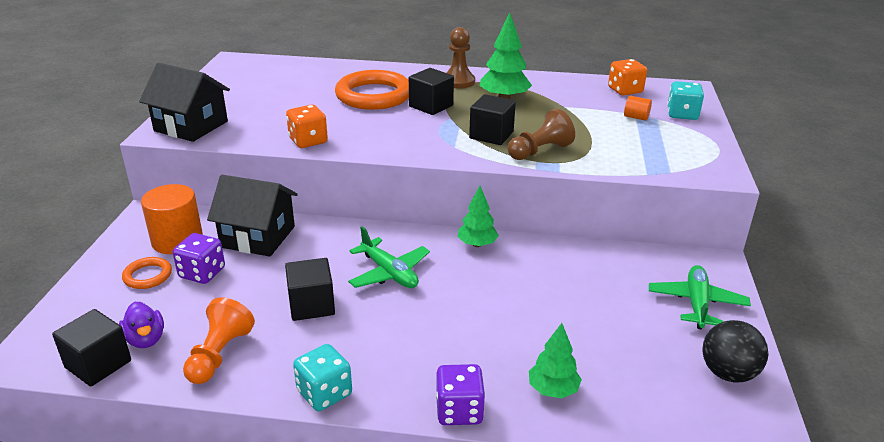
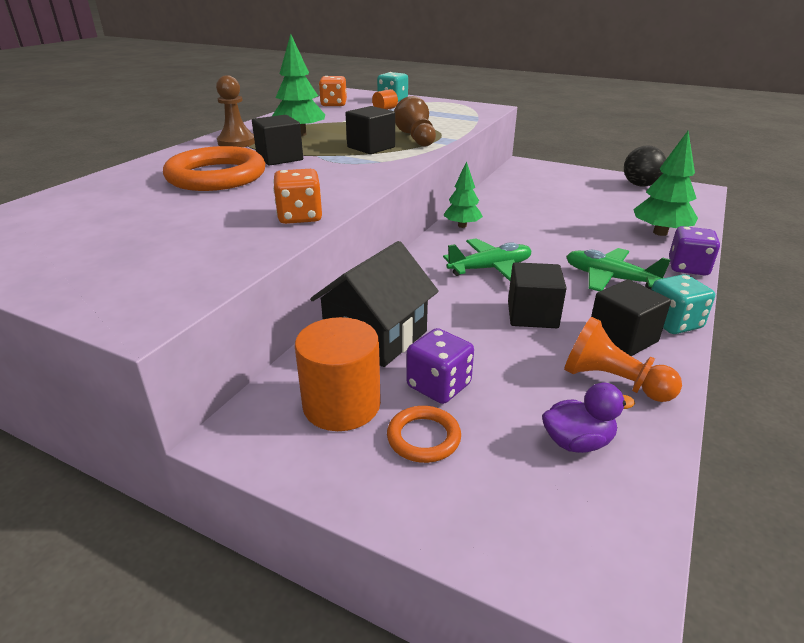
camera: 70 degrees left, 0 degrees up
(98, 364) = (628, 491): black cube -> black cube (622, 338)
(191, 126) = (153, 288): black house -> none
(552, 390) = (660, 233): green tree -> green tree, size x1.50
(696, 303) = (568, 177): green plane -> green plane (609, 278)

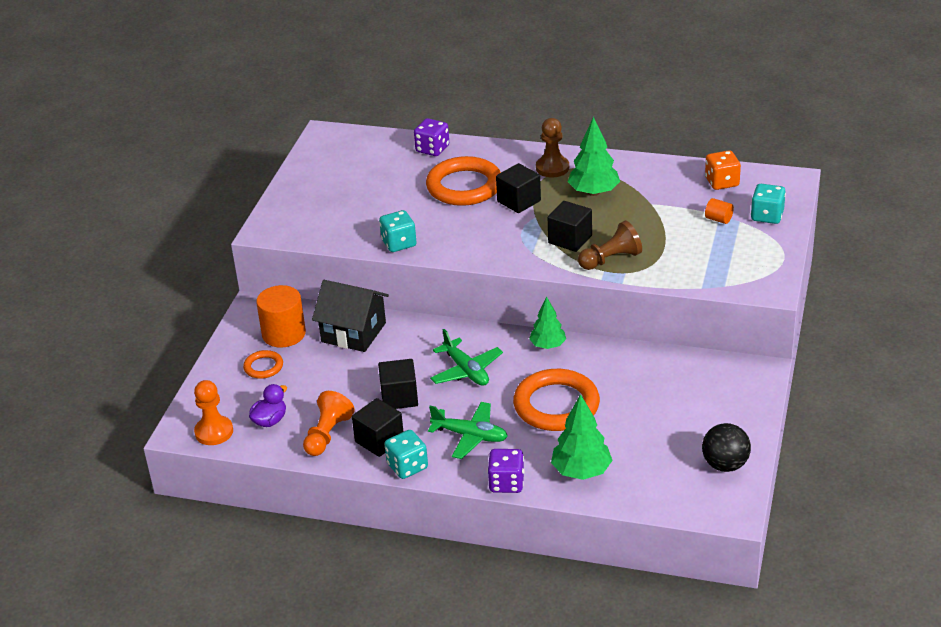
camera: 80 degrees right, 5 degrees up
(300, 217) = (399, 243): orange dice -> turquoise dice
(438, 386) = (308, 366): purple dice -> purple dice (432, 149)
(559, 232) = (556, 405): none -> orange ring
(577, 442) = (270, 421): purple duck -> purple duck turned 120 degrees counterclockwise
(609, 278) = (470, 436): green plane -> green plane turned 90 degrees clockwise
(611, 528) = (214, 432): none -> orange pawn

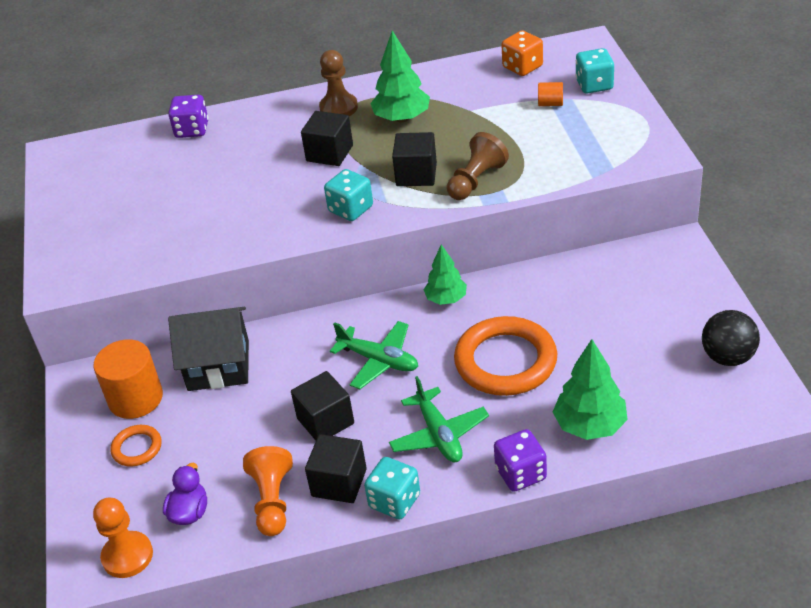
camera: 25 degrees left, 5 degrees up
(399, 243) = (229, 244): turquoise dice -> turquoise dice (351, 209)
(464, 186) = (257, 157): orange ring -> none
(470, 436) = (439, 434): green plane -> green plane turned 75 degrees clockwise

